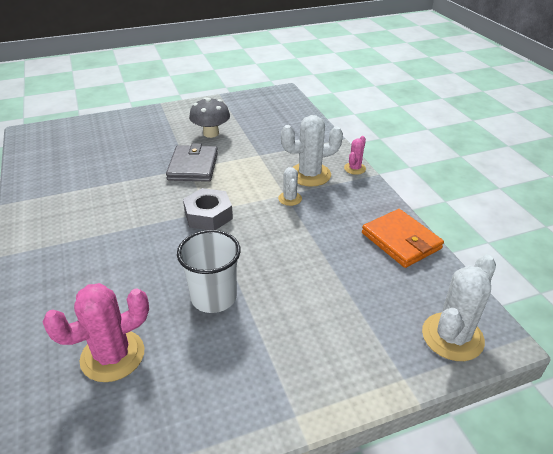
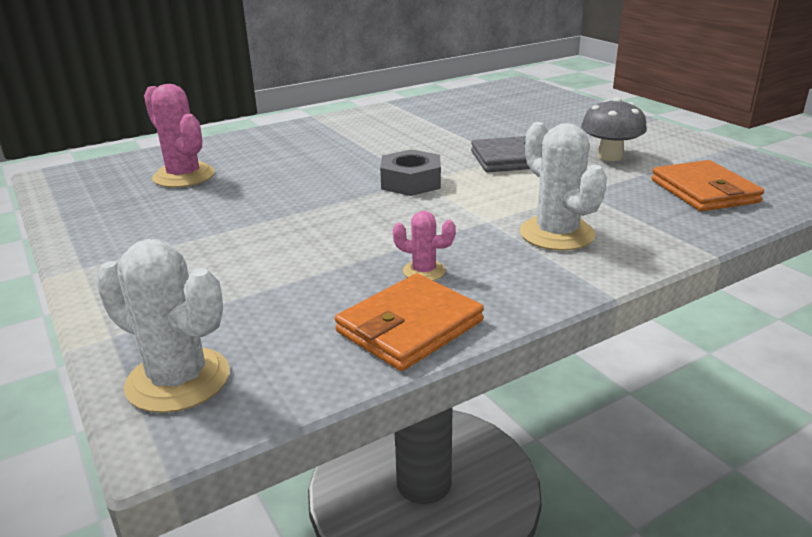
camera: 80 degrees right, 10 degrees down
(213, 297) = (262, 205): white cup -> none
(275, 121) = (704, 191): none -> orange wallet
(290, 198) = (478, 225): white cactus -> none
(355, 168) = (612, 271): pink cactus -> pink cactus (424, 271)

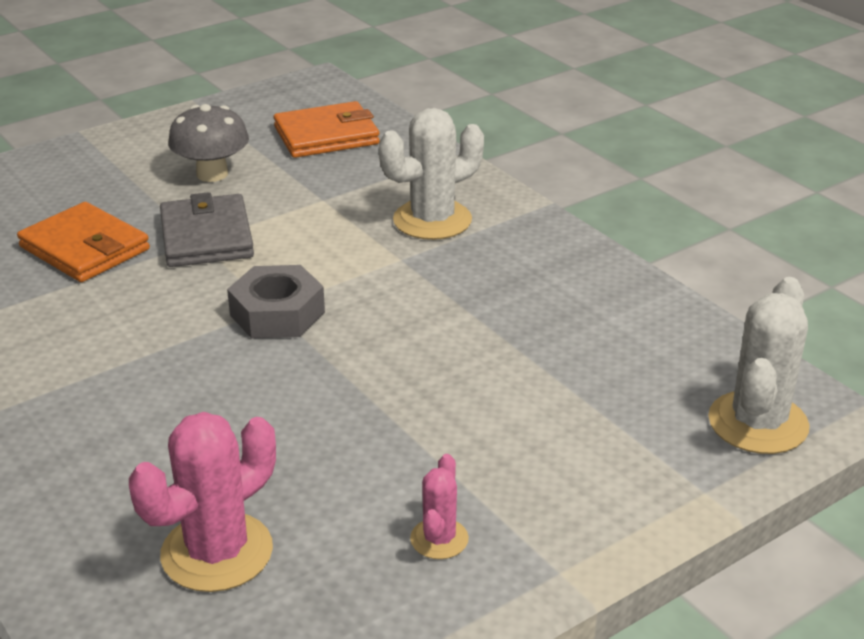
camera: 95 degrees left, 5 degrees up
(409, 327) = (630, 301): orange wallet -> orange wallet (85, 248)
(424, 271) = (524, 296): pink cactus -> pink cactus (439, 539)

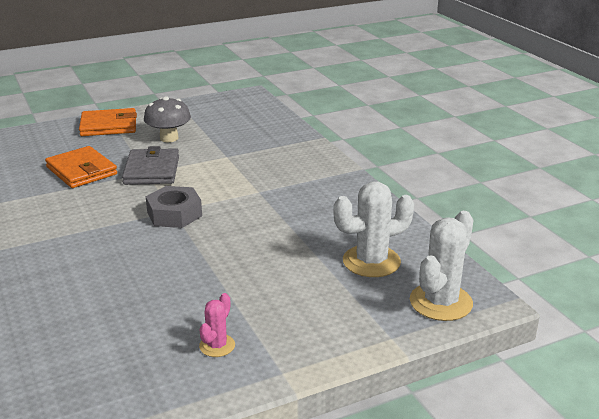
camera: 10 degrees right, 5 degrees down
(217, 552) = (85, 338): pink cactus -> none
(326, 135) = (243, 123): orange wallet -> orange wallet (109, 126)
(432, 220) = (286, 172): white cactus -> white cactus (371, 261)

